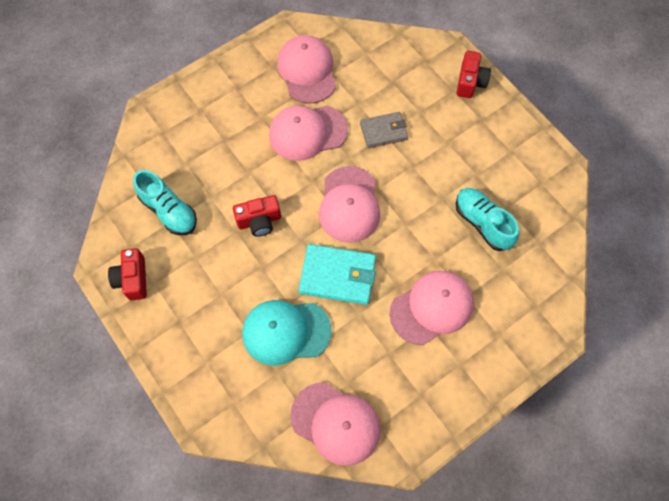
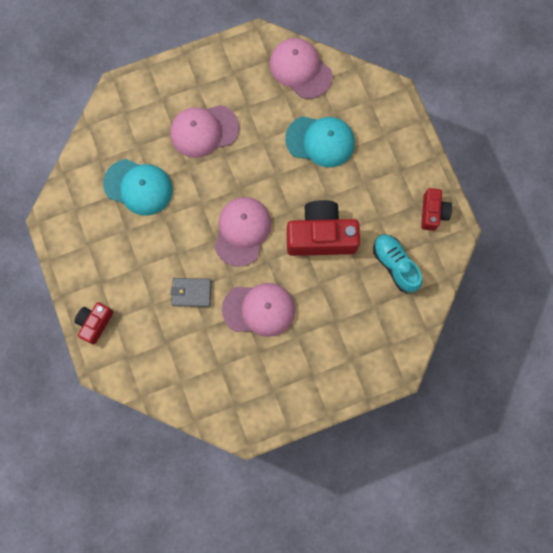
camera: 165 degrees left, 10 degrees up
(259, 221) = (321, 236): red camera -> red camera, size x1.82
(307, 71) = (242, 376): pink cap -> none
(337, 276) = (269, 174): turquoise wallet -> none
(482, 223) = (138, 187): turquoise shoe -> turquoise cap

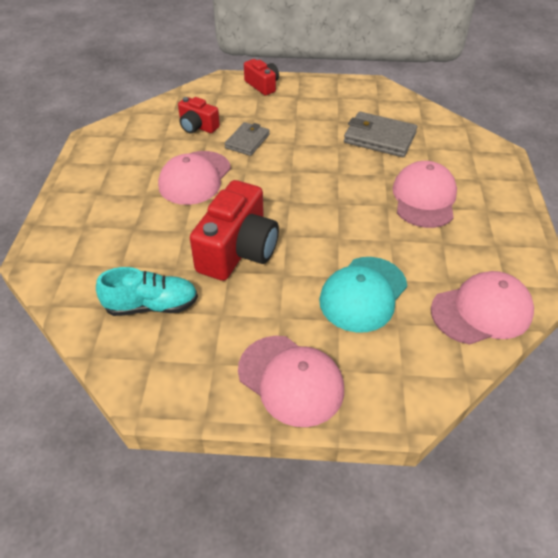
camera: 115 degrees right, 30 degrees down
(138, 187) = (379, 138): turquoise cap -> grey wallet
(242, 231) = (287, 191): pink cap -> pink cap (291, 380)
(432, 213) = (189, 378): red camera -> red camera (197, 126)

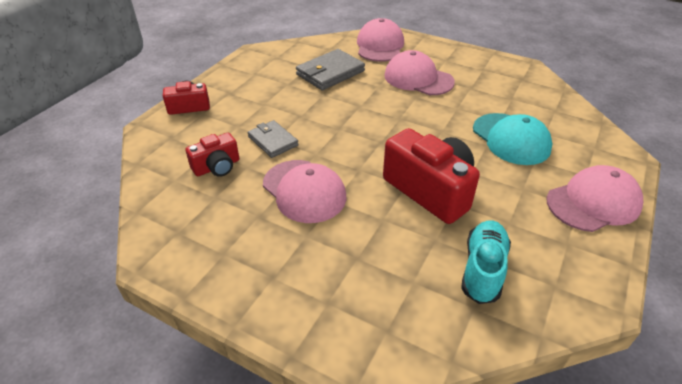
camera: 65 degrees left, 5 degrees down
(481, 311) = (544, 96): pink cap -> pink cap (380, 45)

